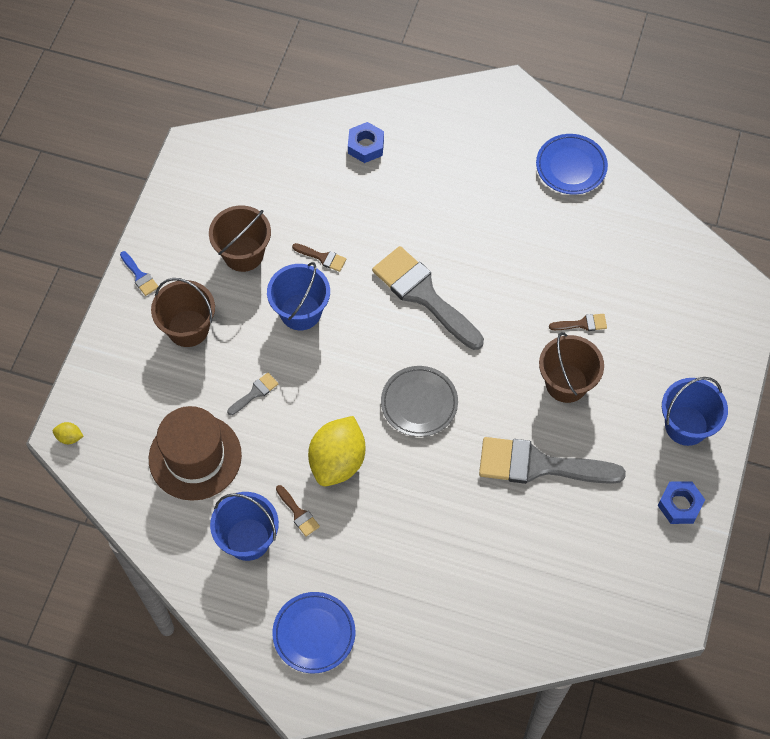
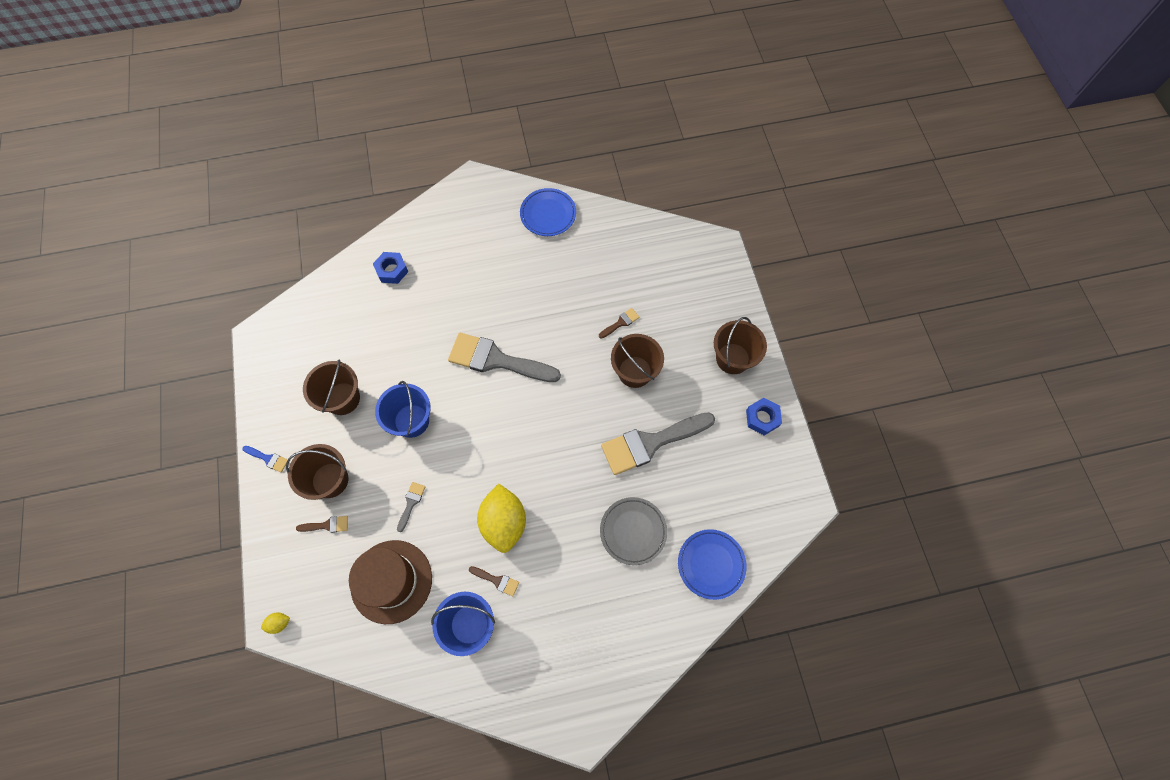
camera: 30 degrees left, 5 degrees up
(314, 634) = (562, 671): blue plate -> blue plate (711, 564)
(322, 257) = (405, 370): brown brush -> brown brush (327, 525)
(419, 403) = (539, 443): grey plate -> grey plate (633, 531)
(686, 425) = (732, 358): blue bucket -> brown bucket

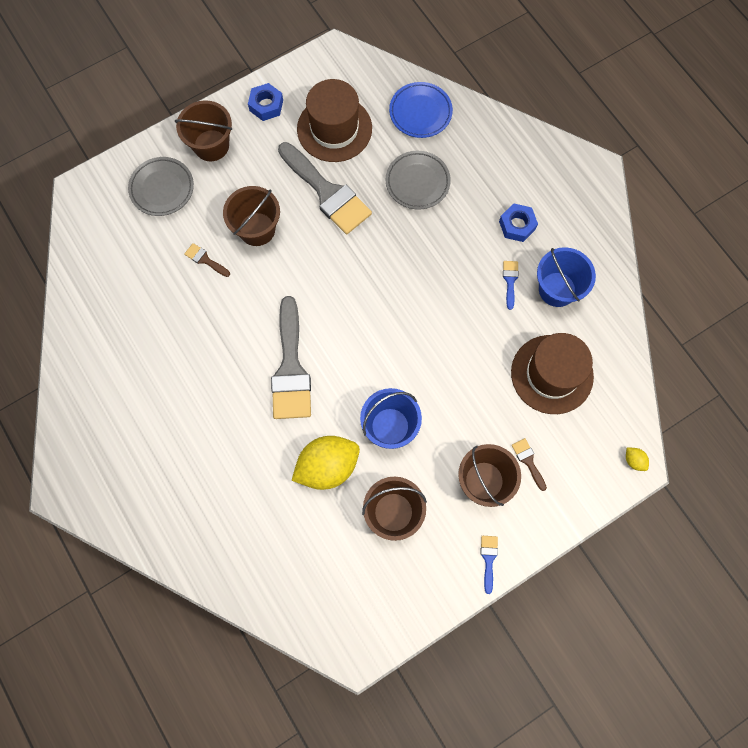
camera: 110 degrees left, 5 degrees up
(392, 270) = (217, 533): blue nut -> blue nut (517, 225)
(411, 503) = (473, 389): grey brush -> none
(497, 580) = (510, 281): brown brush -> blue brush
(504, 522) = (455, 295): yellow lemon -> yellow lemon (327, 466)
(548, 214) = (87, 383): blue plate -> none
(701, 308) = (162, 188): none -> grey plate
(717, 472) = (334, 129): none -> brown hat

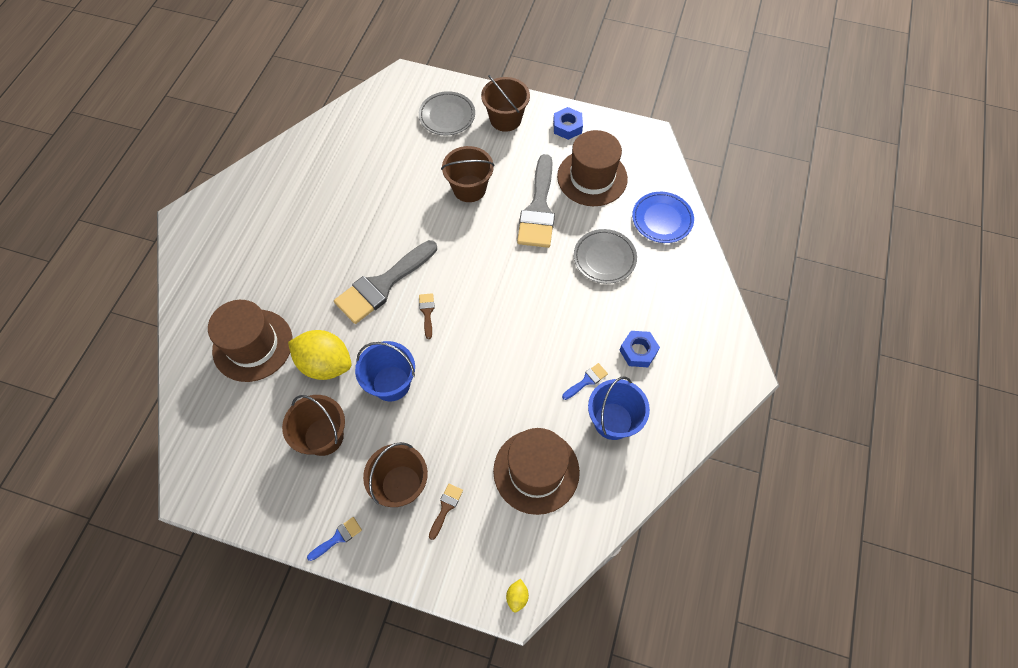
camera: 50 degrees right, 10 degrees down
(205, 260) = (418, 176): brown brush -> brown brush (427, 312)
(257, 514) = (253, 345): none -> brown hat

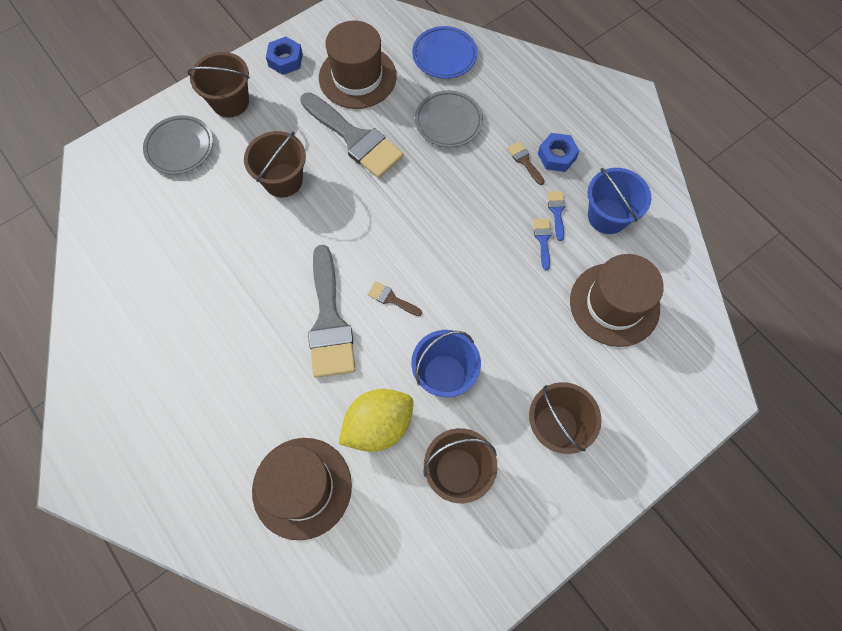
camera: 55 degrees left, 5 degrees up
(338, 538) = (572, 516): blue brush -> blue brush (543, 240)
(446, 508) = (602, 400): brown brush -> brown brush (524, 161)
(517, 596) = (717, 389): yellow lemon -> none

